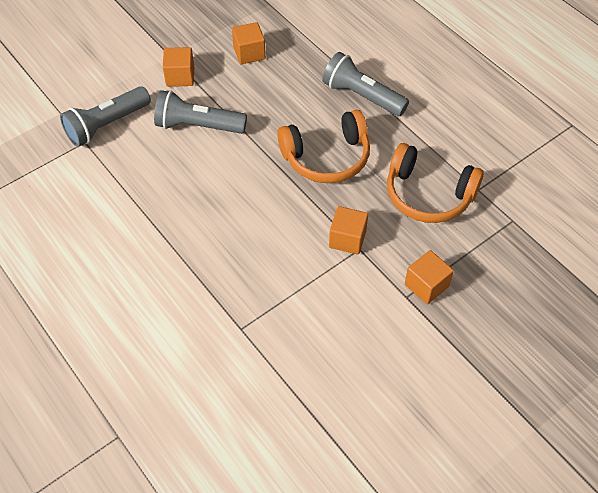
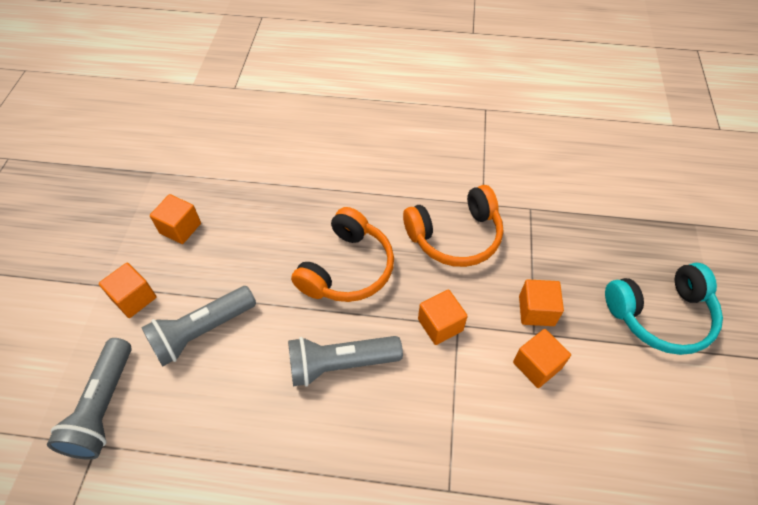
camera: 45 degrees left, 0 degrees up
(362, 96) = (318, 195): grey flashlight -> grey flashlight (340, 364)
(383, 315) = (537, 365): none -> orange cube
(519, 366) = (660, 315): none -> turquoise headphones

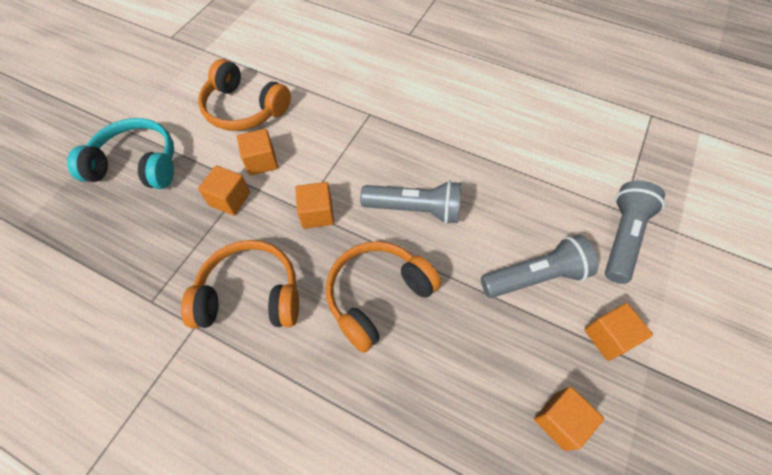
camera: 160 degrees left, 5 degrees up
(614, 435) = (244, 109): none -> orange headphones

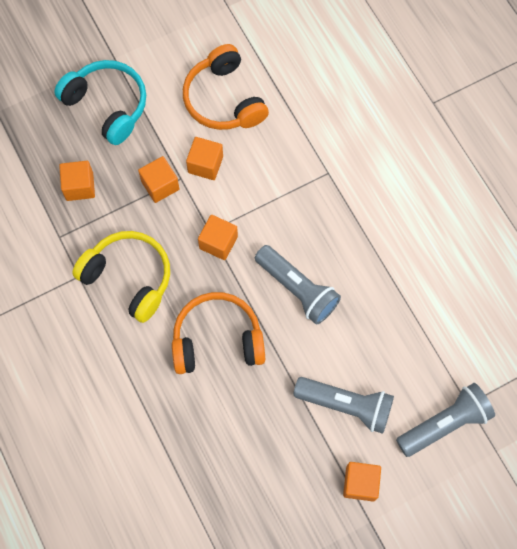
camera: 35 degrees right, 10 degrees up
(250, 294) = (129, 277): orange headphones -> yellow headphones
(560, 421) = (276, 508): orange cube -> orange cube (79, 186)

